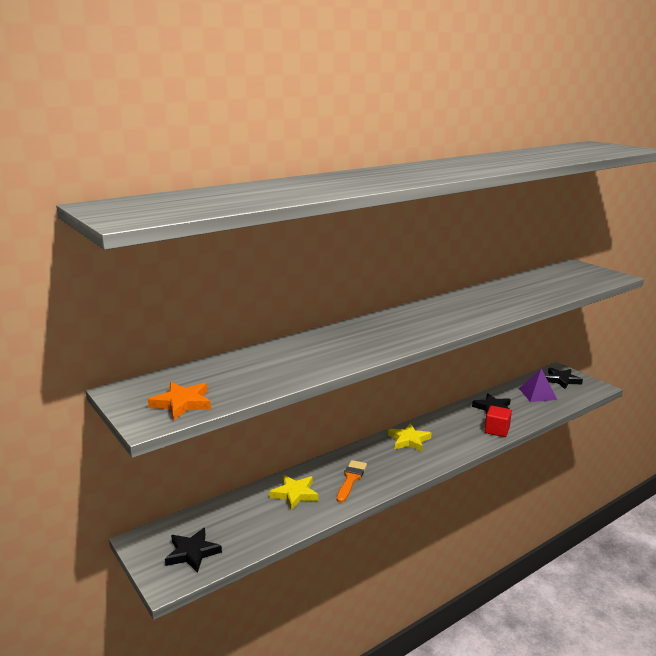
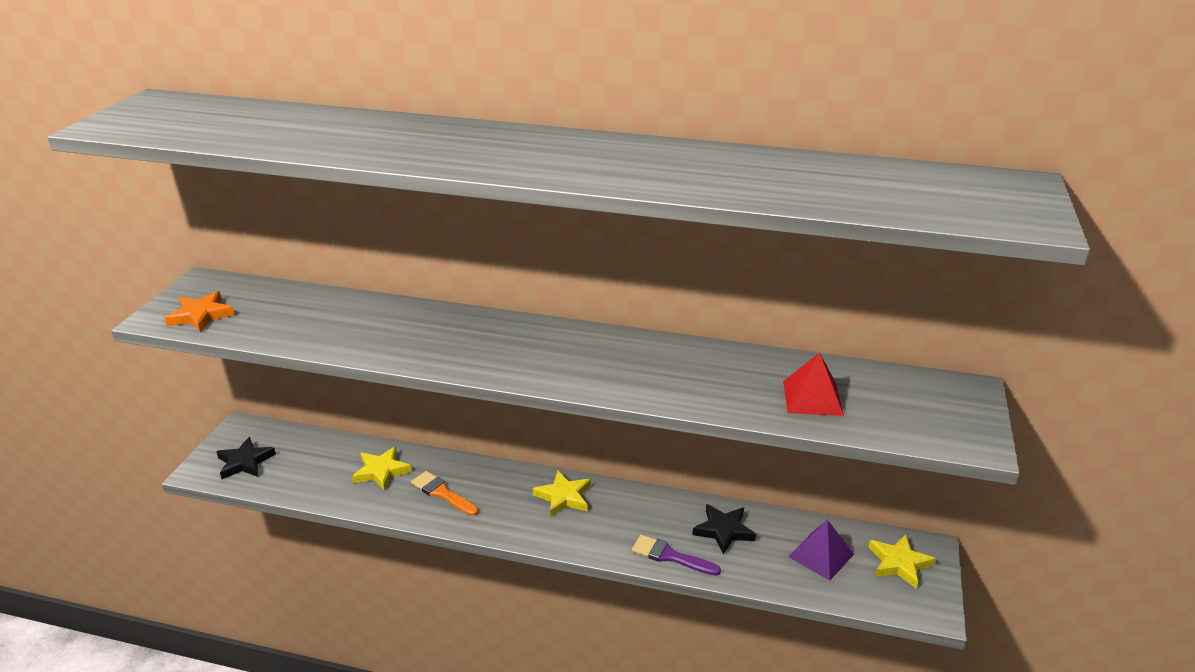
camera: 50 degrees right, 10 degrees up
(351, 479) = (442, 493): orange brush -> orange brush turned 120 degrees counterclockwise
(497, 430) = (670, 556): red cube -> purple brush
(547, 287) = (812, 398): none -> red pyramid
(561, 380) = (899, 563): black star -> yellow star

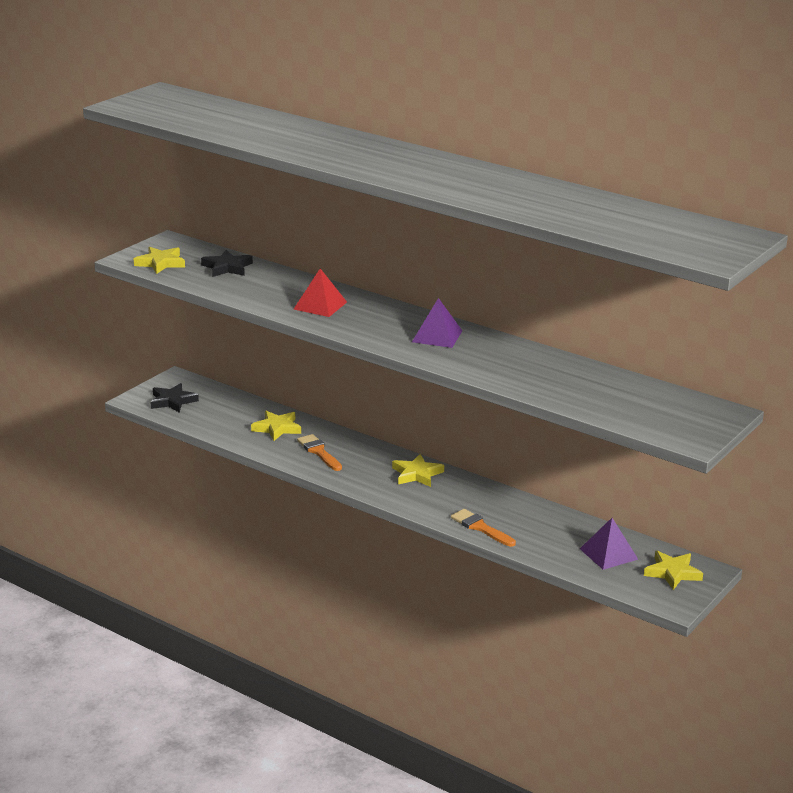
camera: 20 degrees right, 5 degrees down
(201, 315) = (160, 263): orange star -> yellow star
(587, 353) = (437, 336): none -> purple pyramid
(670, 556) = (480, 527): purple brush -> orange brush
(724, 530) = (537, 522): black star -> black star (227, 267)
(812, 398) = (590, 393): red pyramid -> red pyramid (320, 305)

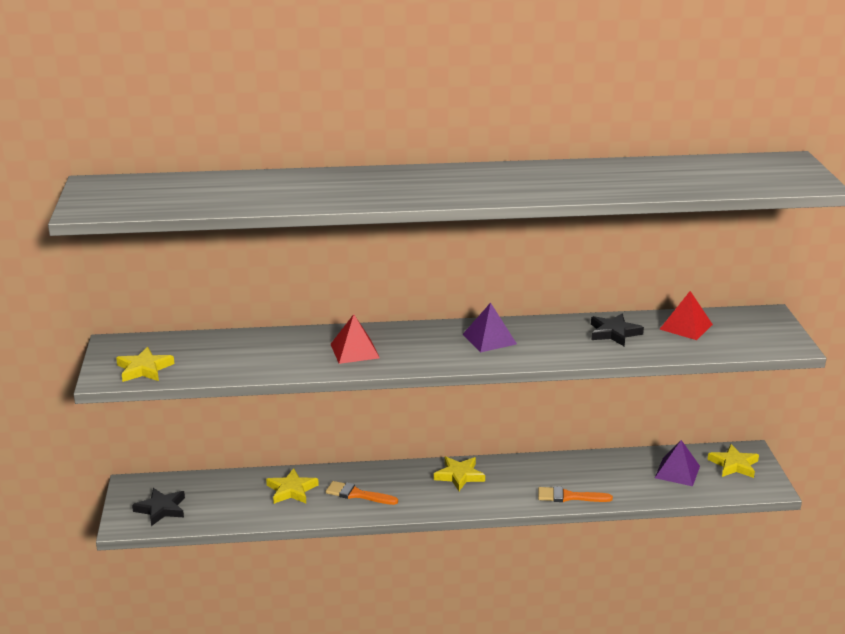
camera: 40 degrees left, 0 degrees up
(227, 267) = (213, 348): black star -> black star (614, 333)
(624, 391) = (686, 326): none -> red pyramid

